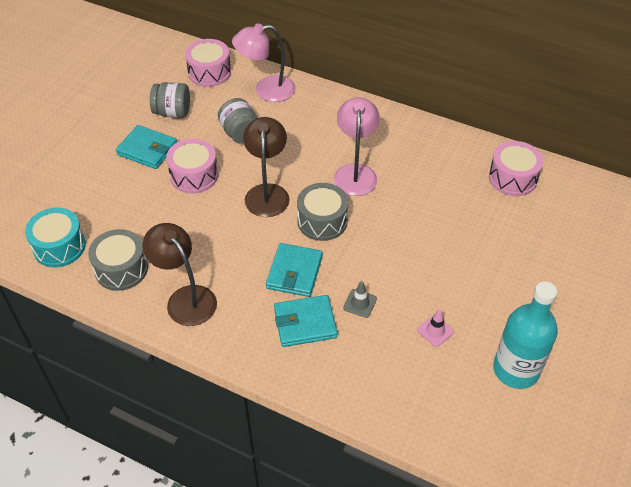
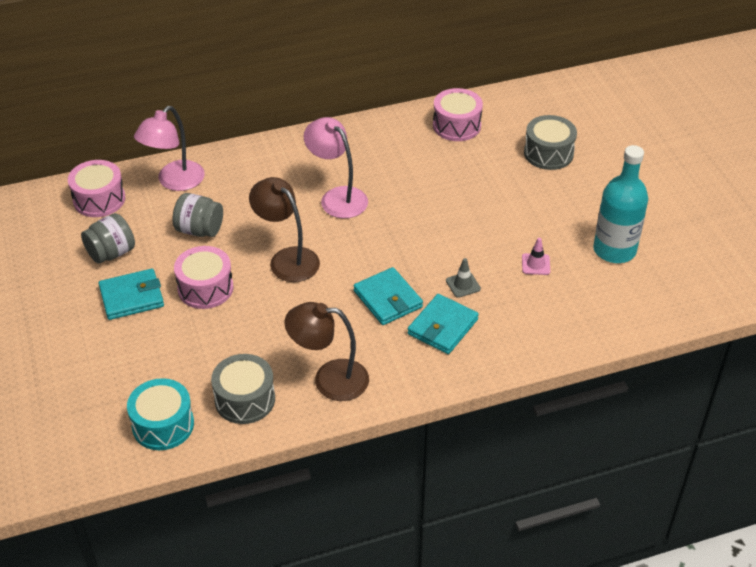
camera: 45 degrees left, 5 degrees down
(322, 221) = (359, 249): grey drum -> grey drum (548, 153)

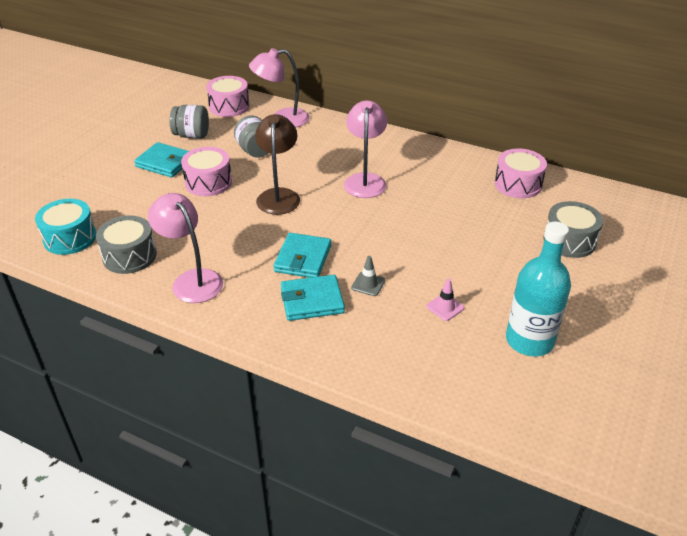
camera: 45 degrees right, 5 degrees down
(329, 379) = (192, 280): brown lamp -> pink lamp

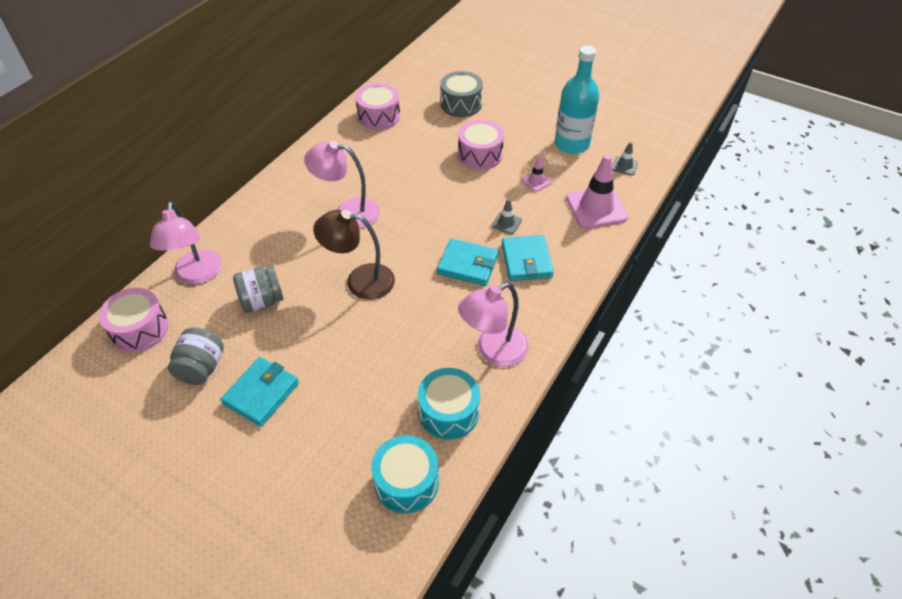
camera: 85 degrees left, 10 degrees up
(129, 256) = (448, 412): grey drum -> turquoise drum
(208, 182) = (318, 345): pink drum -> pink drum (480, 155)
(409, 362) = (596, 207): none -> pink traffic cone
(502, 395) = (624, 166): none -> grey traffic cone

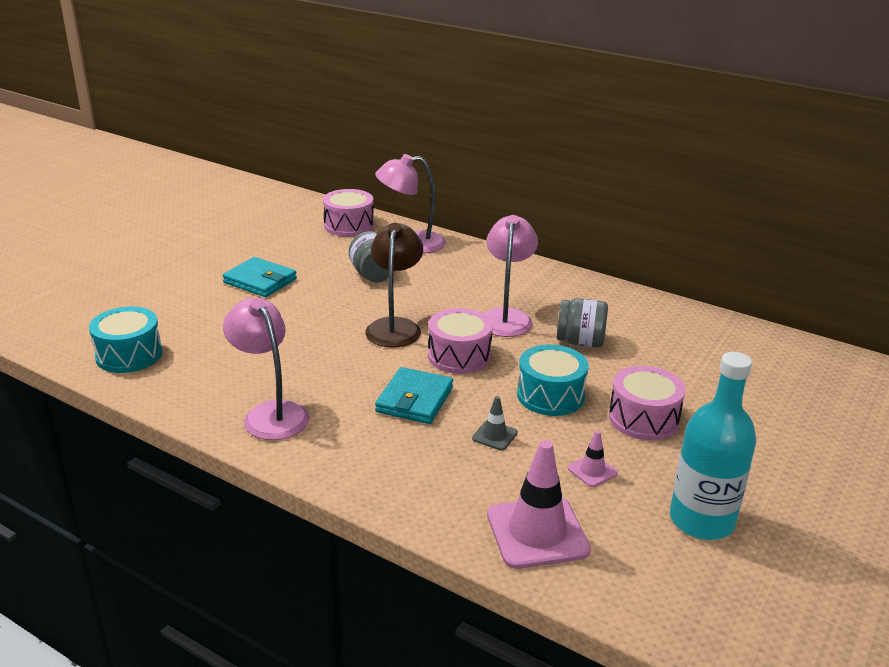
camera: 90 degrees right, 20 degrees down
(201, 368) = (298, 253): grey jar -> grey jar (580, 342)
(379, 116) = (703, 335): pink drum -> pink drum (459, 356)
(448, 412) = (198, 380): turquoise drum -> turquoise drum (550, 395)
(461, 104) = (766, 405): grey drum -> none
(526, 260) = (419, 449): turquoise wallet -> none
(624, 166) = (657, 584): grey traffic cone -> none

